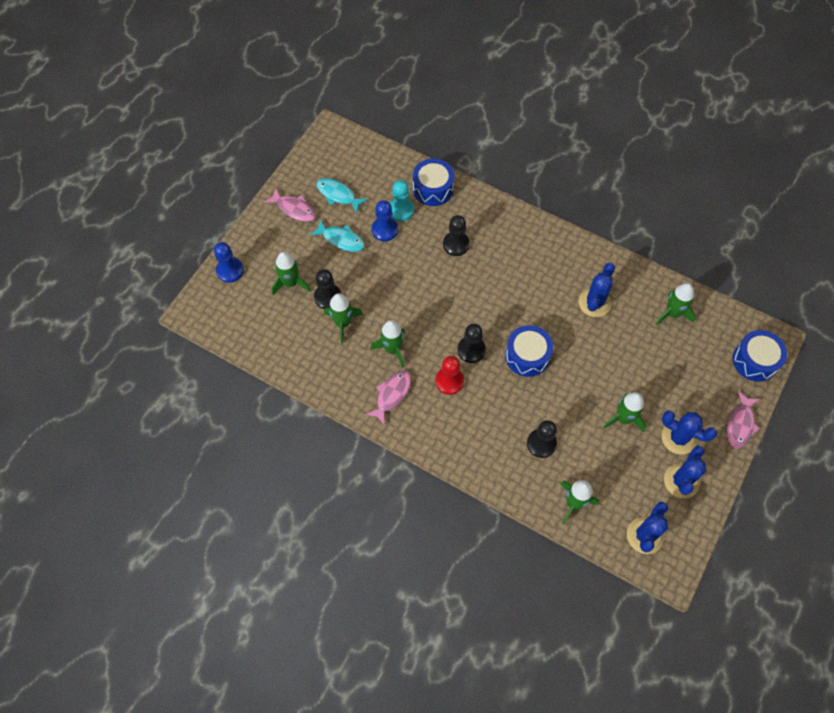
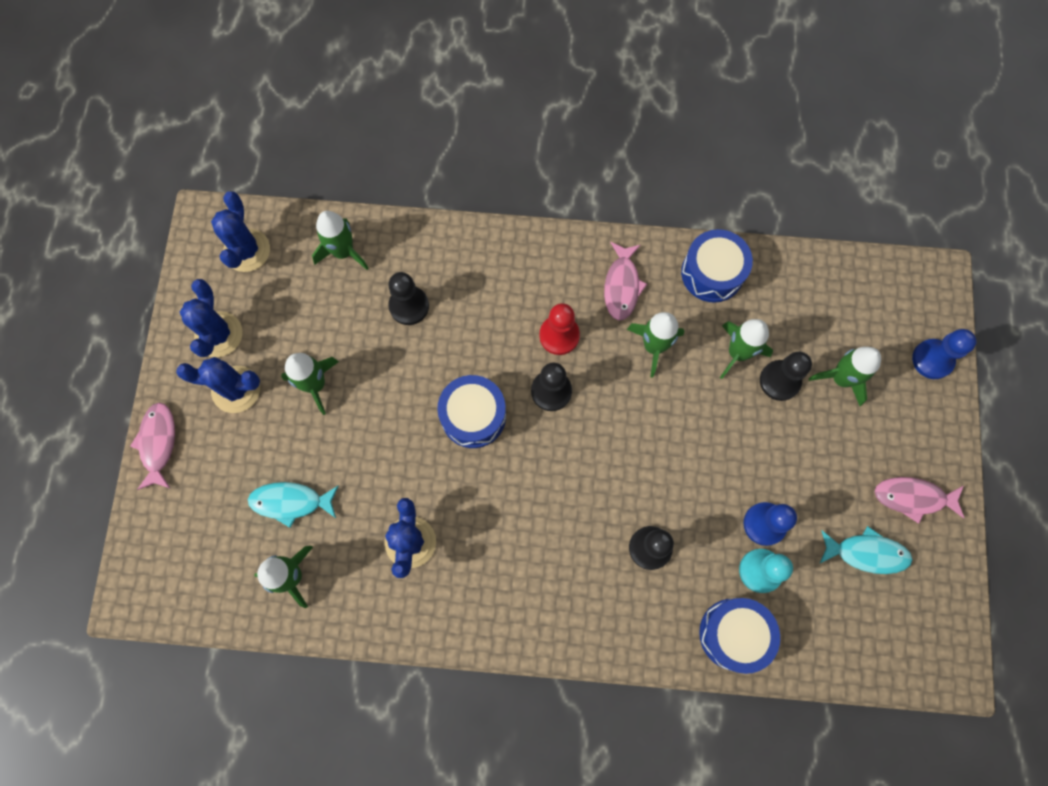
camera: 155 degrees right, 10 degrees up
(341, 239) = (816, 478): turquoise fish -> turquoise fish (291, 502)
(755, 361) = (155, 551): blue drum -> blue drum (712, 273)

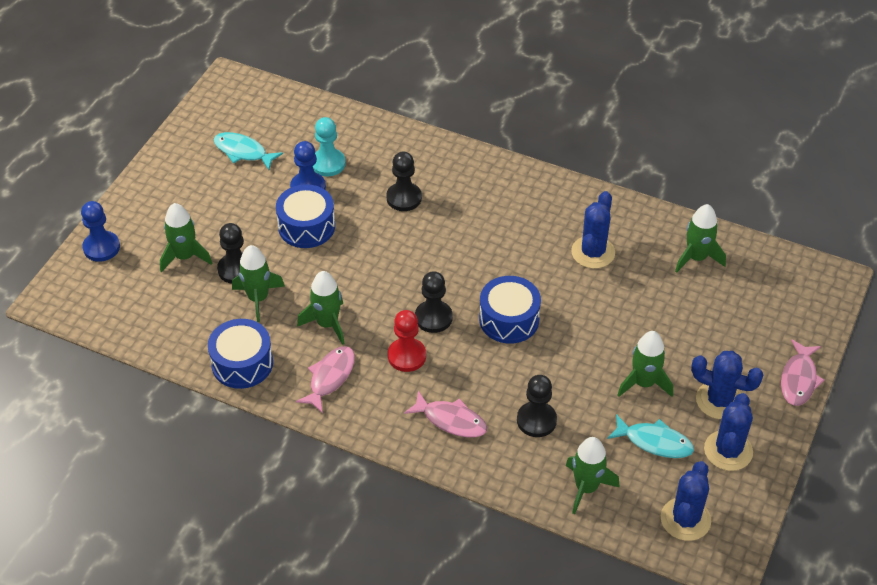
camera: 160 degrees left, 25 degrees down
(291, 502) = (686, 305): turquoise fish -> turquoise fish (654, 442)
(734, 634) = (369, 137): blue drum -> blue drum (306, 226)
(913, 497) = (185, 171): pink fish -> pink fish (451, 420)

